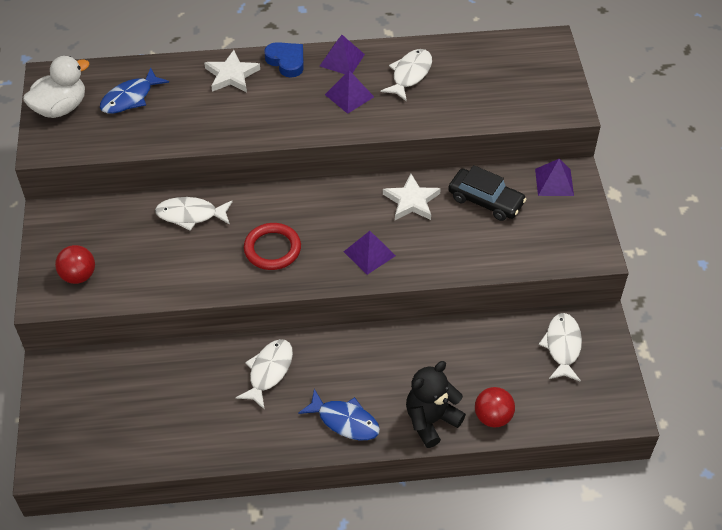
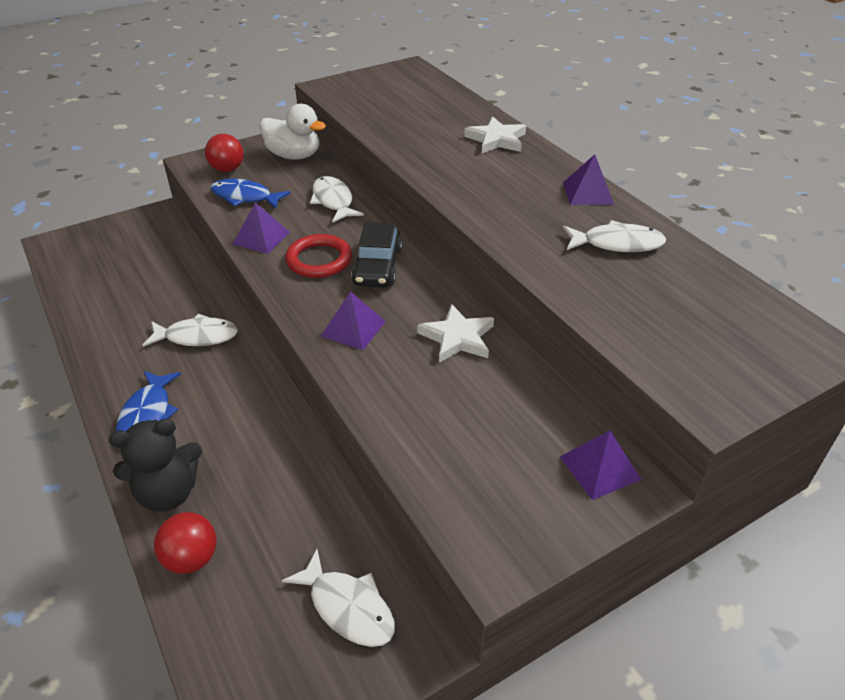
camera: 65 degrees right, 10 degrees down
(61, 108) = (378, 80): white duck -> white duck (294, 156)
(130, 98) = (417, 103): blue fish -> blue fish (245, 197)
(286, 61) = (548, 162): blue heart -> none
(349, 95) = (538, 212): purple pyramid -> purple pyramid (261, 238)
(431, 420) = (168, 493): black teddy bear -> black teddy bear turned 135 degrees clockwise
(485, 201) = (508, 404): black car -> black car (377, 266)
(562, 346) = (348, 607): white fish -> white fish turned 60 degrees clockwise

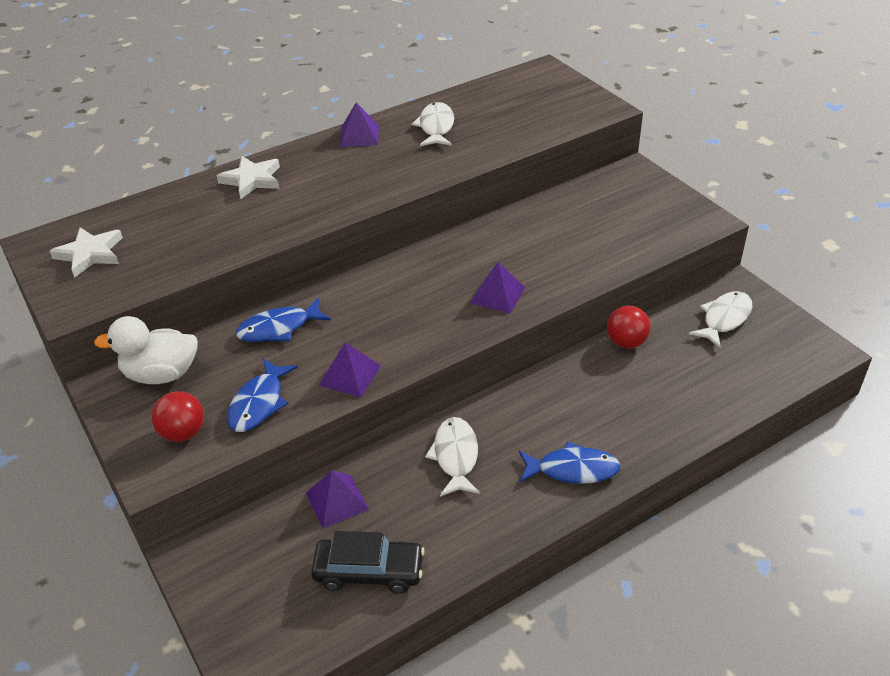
camera: 90 degrees left, 0 degrees up
(168, 493) = (658, 432): black teddy bear -> none
(191, 558) = (714, 404): red ball -> red ball (626, 342)
(294, 156) = (161, 374): white duck -> white duck turned 120 degrees counterclockwise
(319, 260) = (393, 327): red ring -> none
(333, 201) = (279, 328): white fish -> blue fish
(377, 266) = (404, 287): black car -> black car (369, 572)
(457, 338) = (503, 238): white star -> white star (90, 254)
(600, 468) = (622, 180): purple pyramid -> purple pyramid (337, 501)

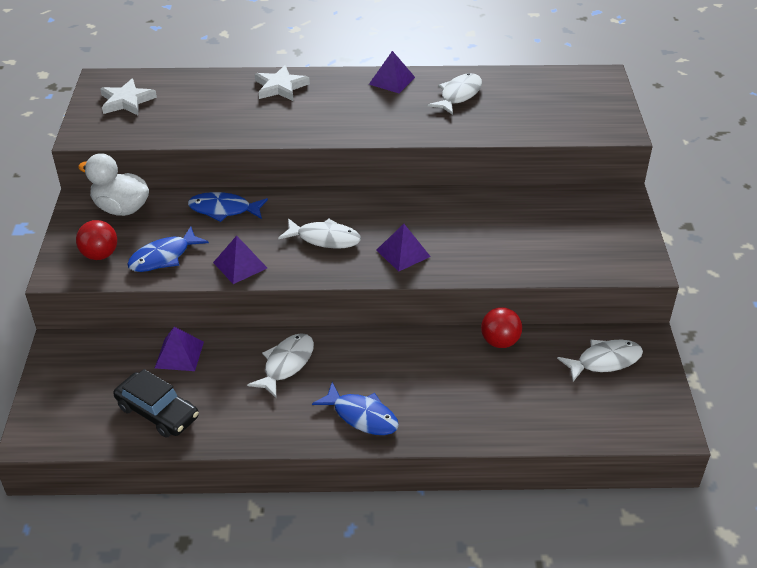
camera: 30 degrees right, 0 degrees up
(410, 313) = (324, 238): none -> white fish

